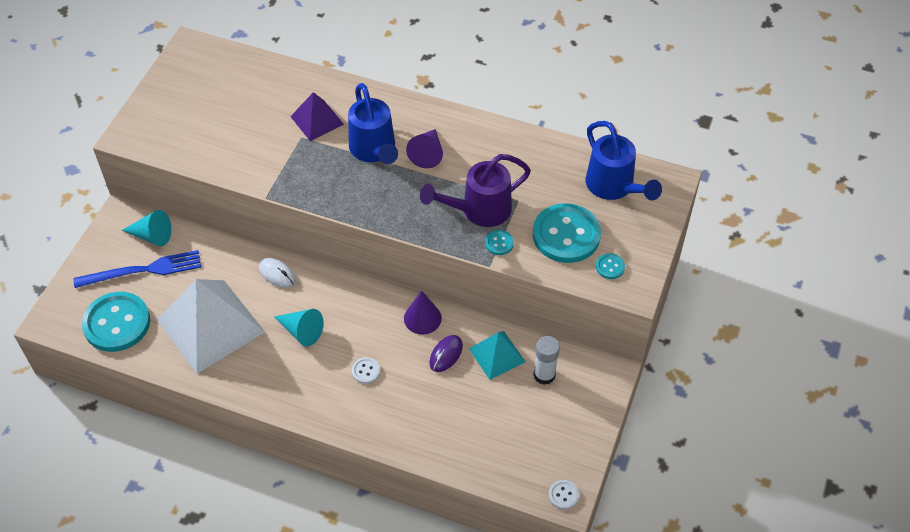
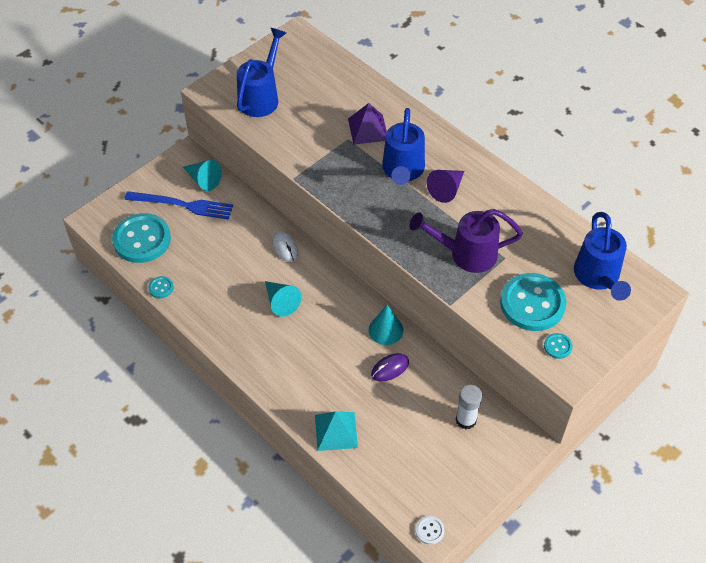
camera: 25 degrees right, 0 degrees up
(186, 125) = (261, 97): none -> blue watering can
(210, 325) = (211, 269): white pyramid -> none
(366, 371) = (316, 355): white button -> none
(422, 318) = (386, 330): purple cone -> turquoise cone
(497, 355) = (433, 386): turquoise pyramid -> turquoise pyramid (336, 431)
(499, 243) = (469, 288): turquoise button -> turquoise button (161, 288)

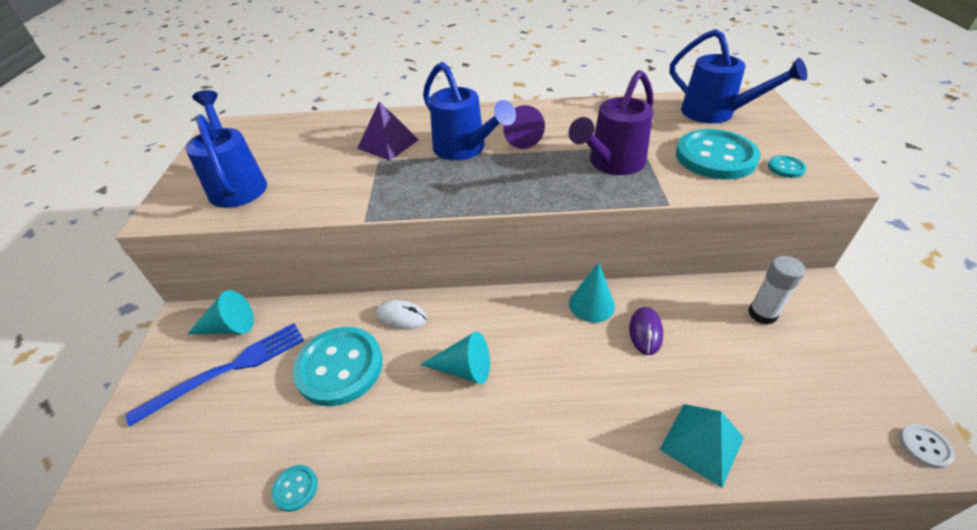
camera: 45 degrees left, 10 degrees down
(142, 239) = (204, 453): turquoise button -> turquoise button (339, 367)

